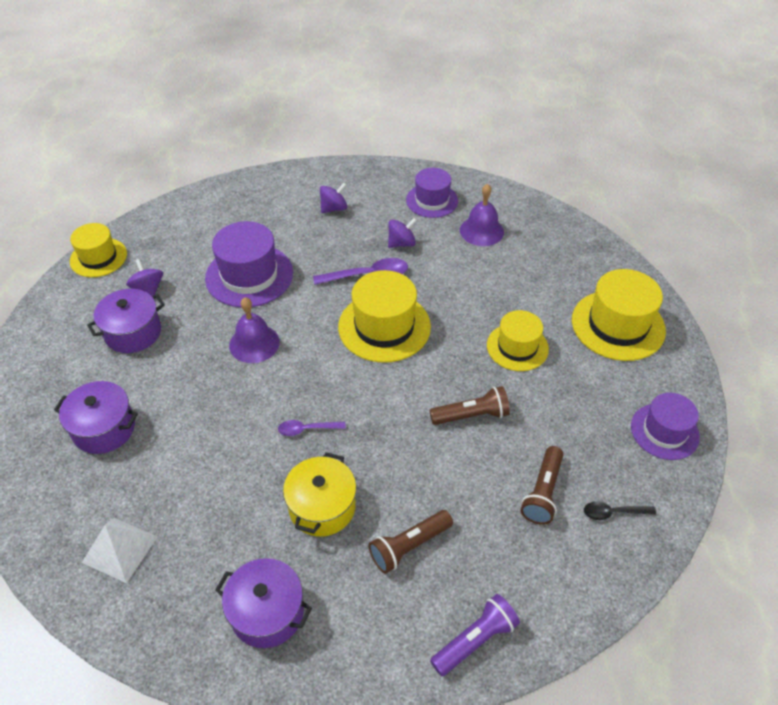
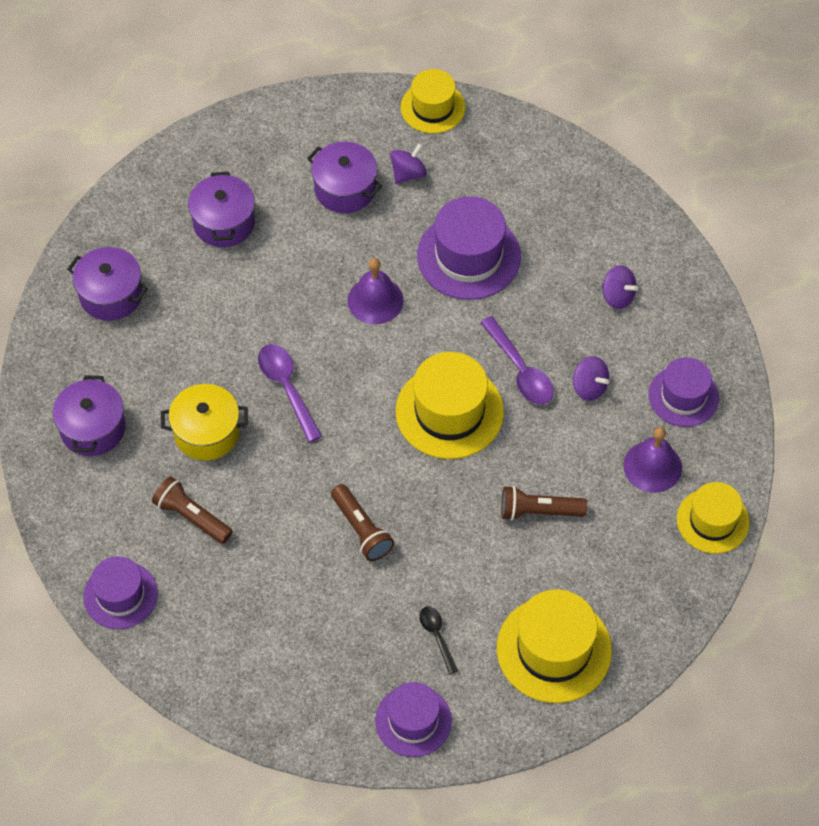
camera: 70 degrees right, 10 degrees up
(120, 549) = (111, 295): white pyramid -> purple pot
(307, 429) = (287, 388): purple spoon -> purple spoon, size x1.66
(475, 640) = (120, 595): purple flashlight -> purple hat
(517, 347) = (475, 551): yellow hat -> yellow hat (712, 521)
(542, 492) = (292, 617): brown flashlight -> brown flashlight (539, 511)
(613, 513) = (291, 686): black spoon -> black spoon (437, 636)

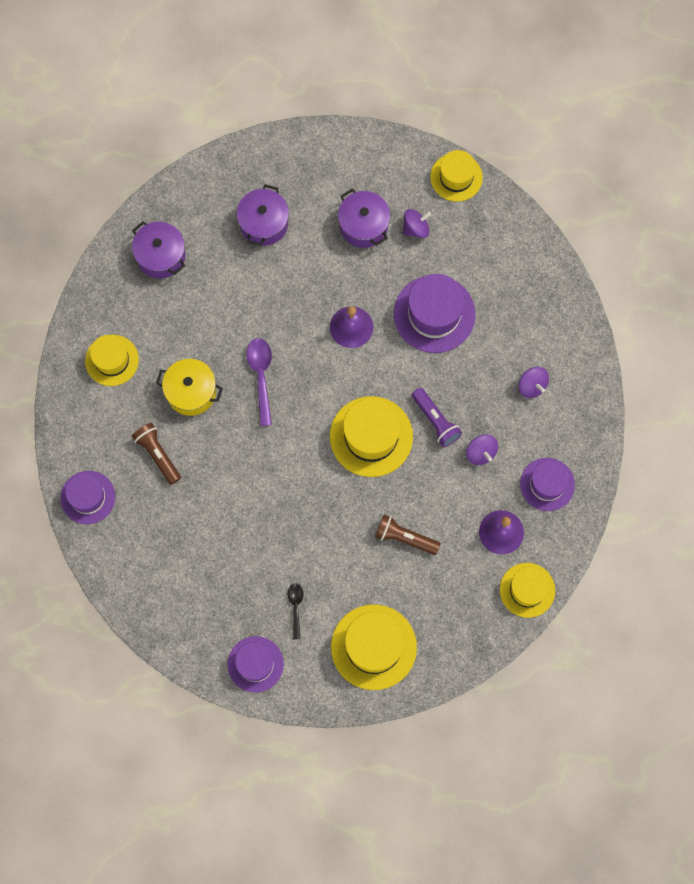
camera: 20 degrees right, 15 degrees up
(92, 428) = (112, 360): purple pot -> yellow hat
(361, 529) = (273, 507): brown flashlight -> none
(520, 370) = (435, 421): purple spoon -> purple flashlight

